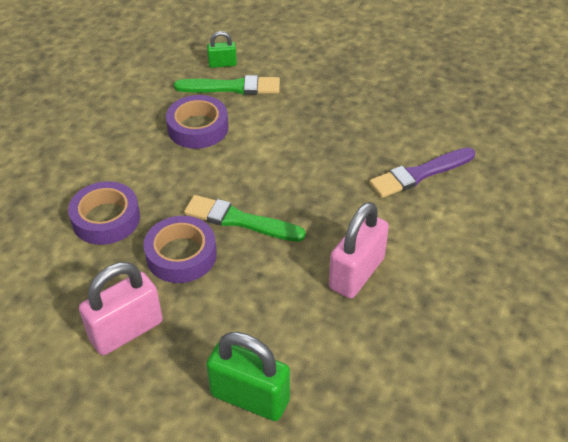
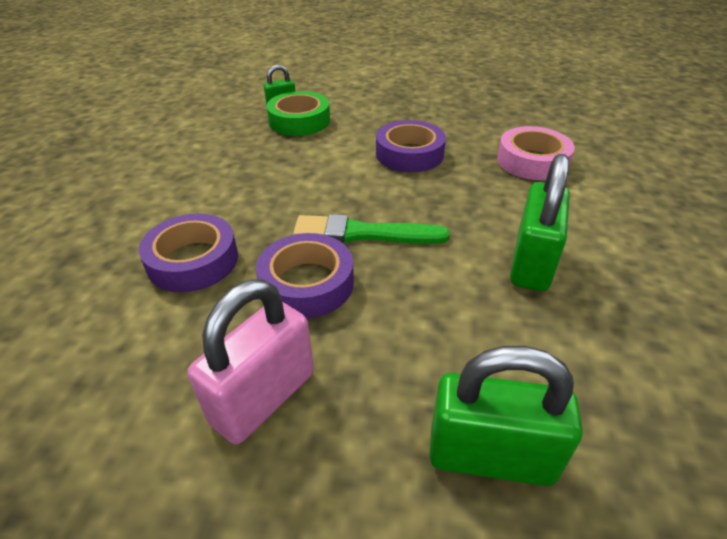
camera: 15 degrees left, 5 degrees down
(198, 128) = (276, 157): purple tape -> purple tape (409, 154)
(232, 87) = (299, 121): green brush -> green tape
(356, 273) = (531, 263): pink padlock -> green padlock
(420, 174) = (532, 161): purple brush -> pink tape

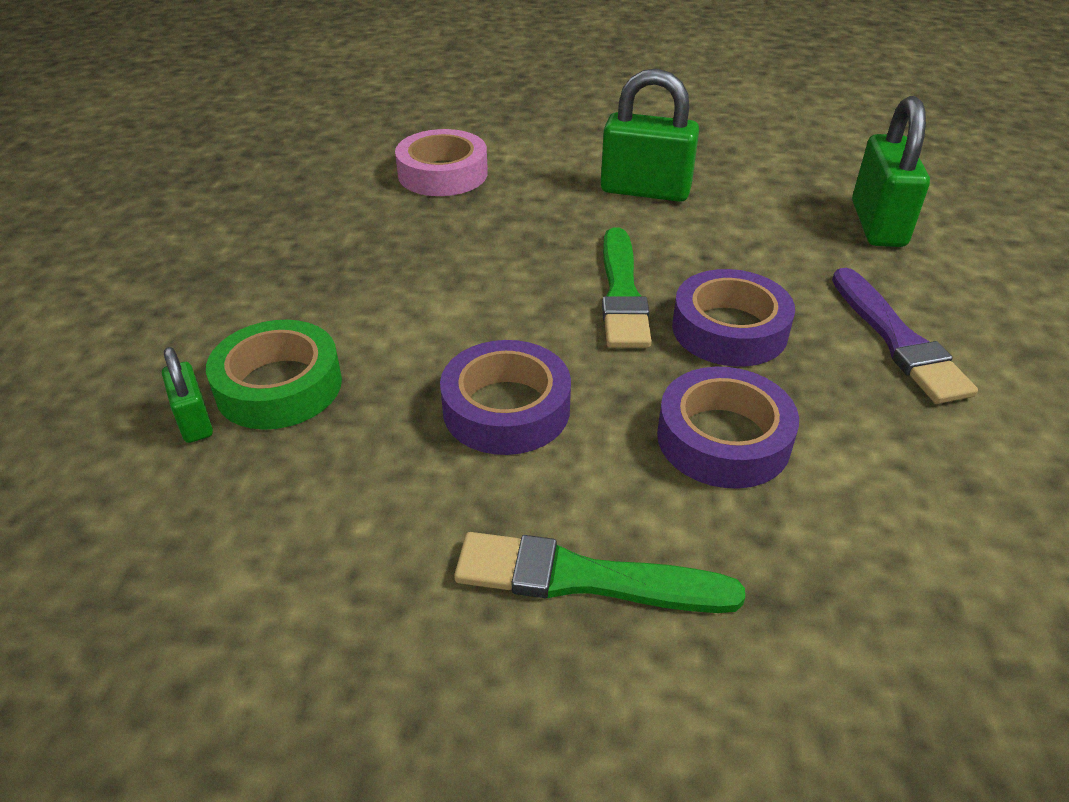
camera: 95 degrees left, 0 degrees up
(126, 200) = (584, 578): none -> green brush
(263, 397) = (897, 340): pink padlock -> purple brush
(409, 154) = (419, 261): purple tape -> purple tape (506, 409)

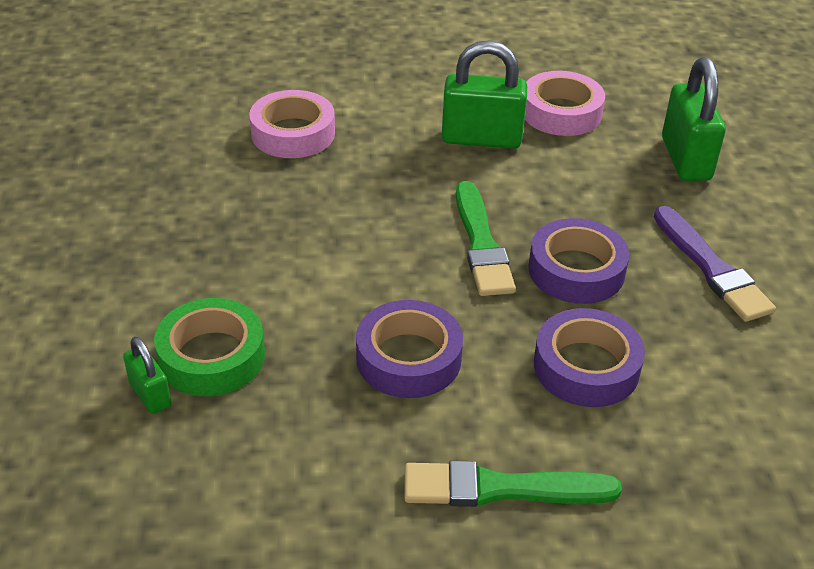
camera: 10 degrees left, 0 degrees up
(739, 171) = (561, 112): none -> pink tape

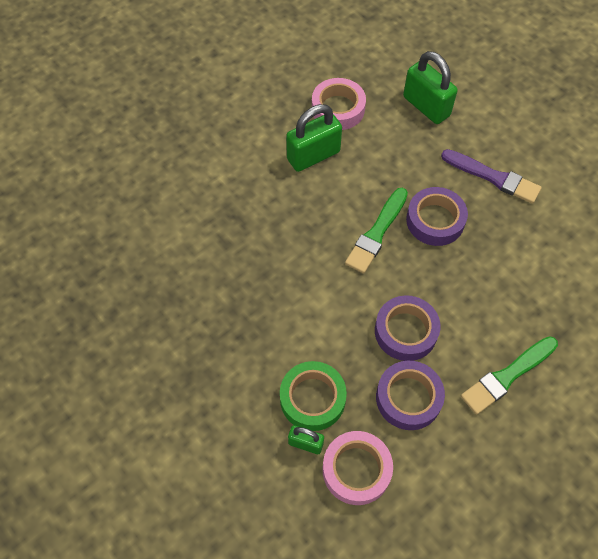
camera: 35 degrees left, 20 degrees up
(293, 133) = (207, 217): pink tape -> pink tape (356, 470)
(481, 244) = (377, 233): green brush -> green brush turned 75 degrees clockwise
(586, 367) = (487, 279): purple tape -> purple tape (408, 398)

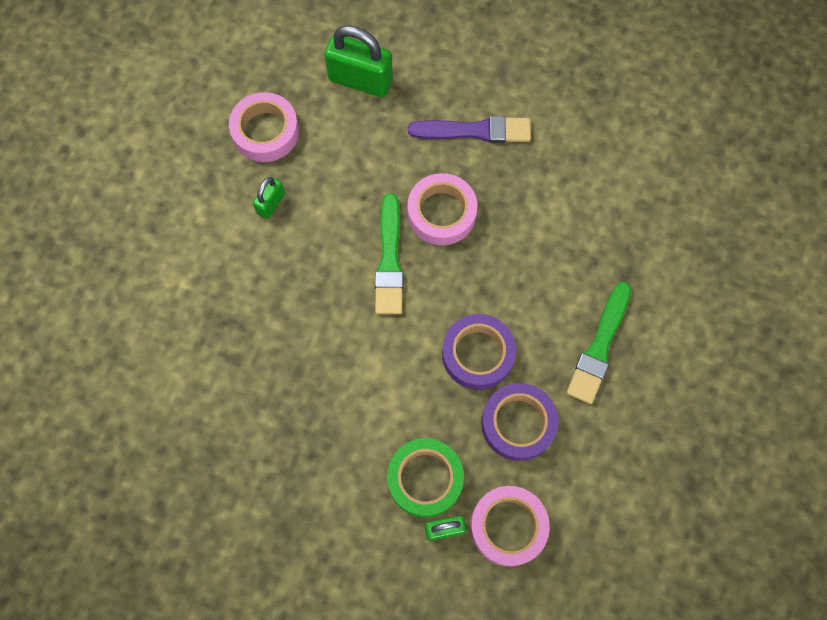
camera: 30 degrees left, 10 degrees up
(313, 156) = (271, 204): green padlock -> green padlock, size x0.53
(435, 220) = (441, 213): purple tape -> pink tape

